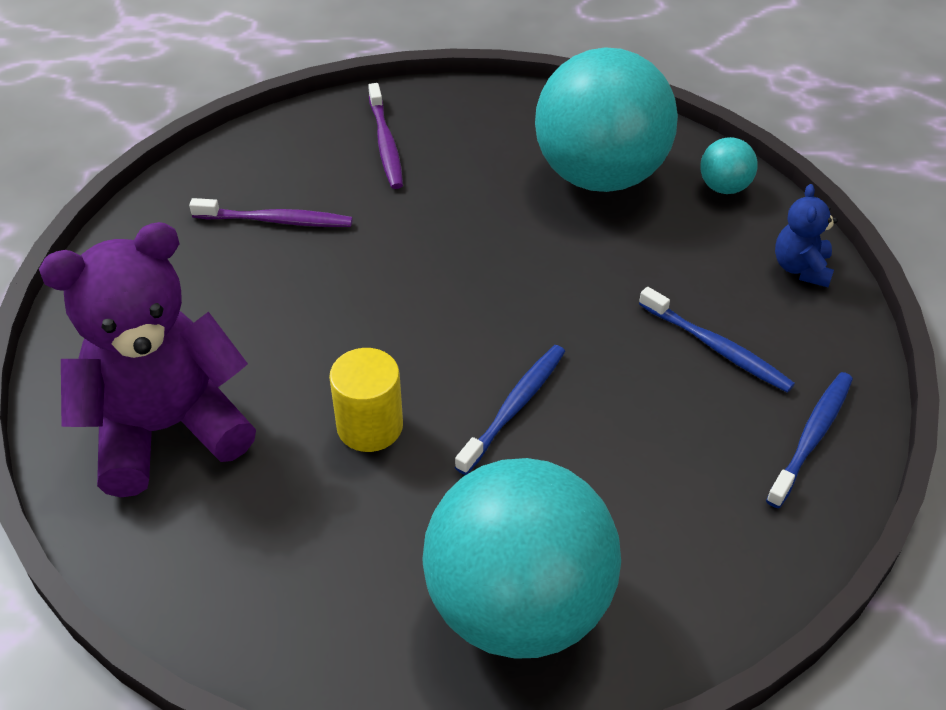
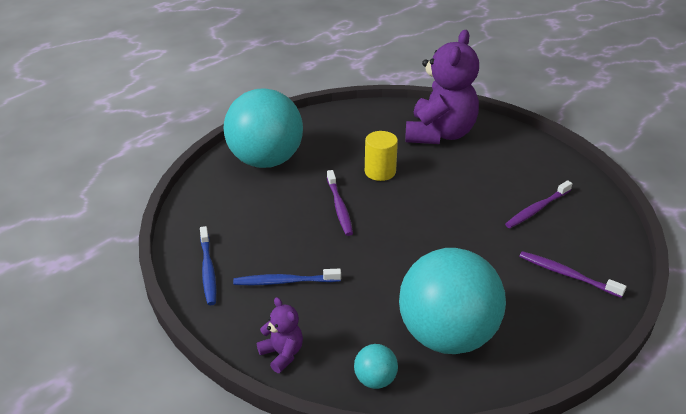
camera: 135 degrees right, 10 degrees down
(515, 406) = (339, 207): blue toothbrush -> purple toothbrush
(801, 268) = (282, 354): blue teddy bear -> purple teddy bear

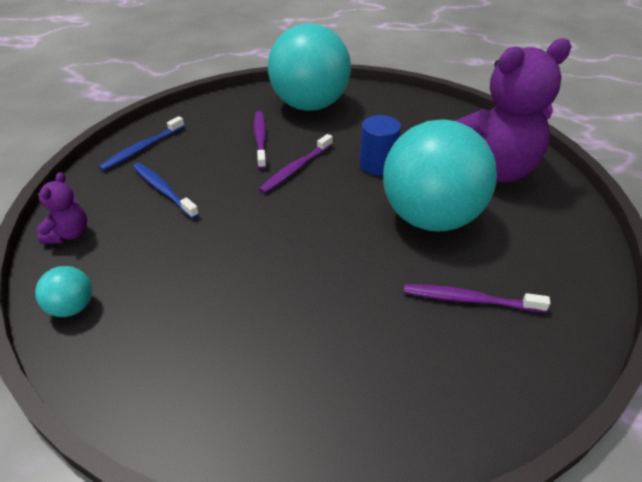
camera: 50 degrees right, 5 degrees up
(380, 172) = (377, 165): yellow cylinder -> blue cylinder
(447, 336) = (175, 328): turquoise ball -> turquoise ball (430, 218)
(566, 274) = (379, 385): purple toothbrush -> purple toothbrush (260, 139)

